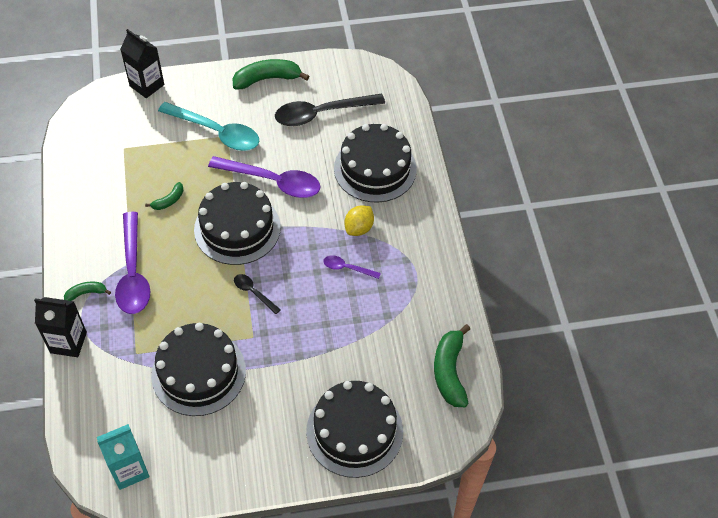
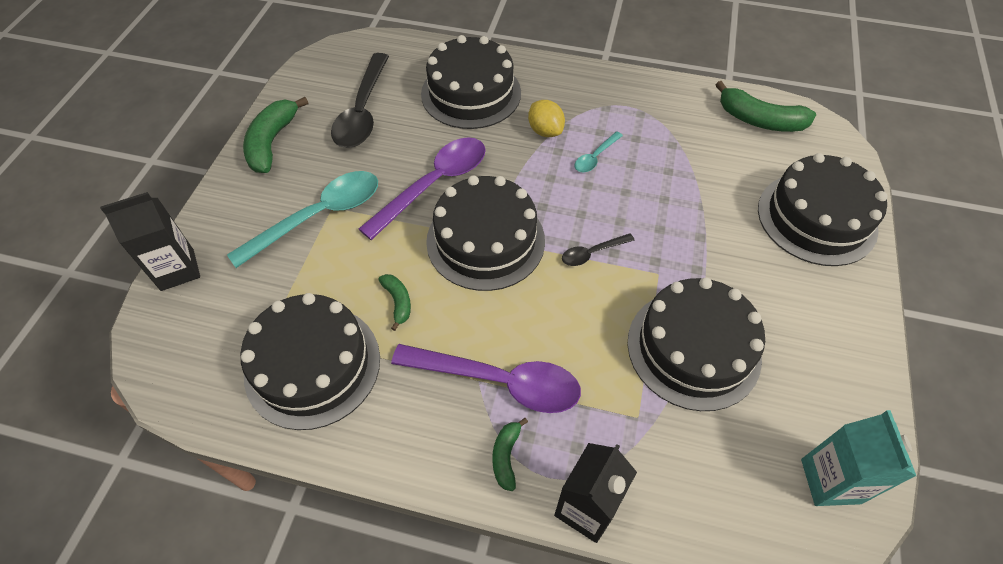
camera: 65 degrees left, 0 degrees up
(109, 178) = (312, 365): none -> black cake
(347, 268) = (595, 157): purple spoon -> turquoise spoon

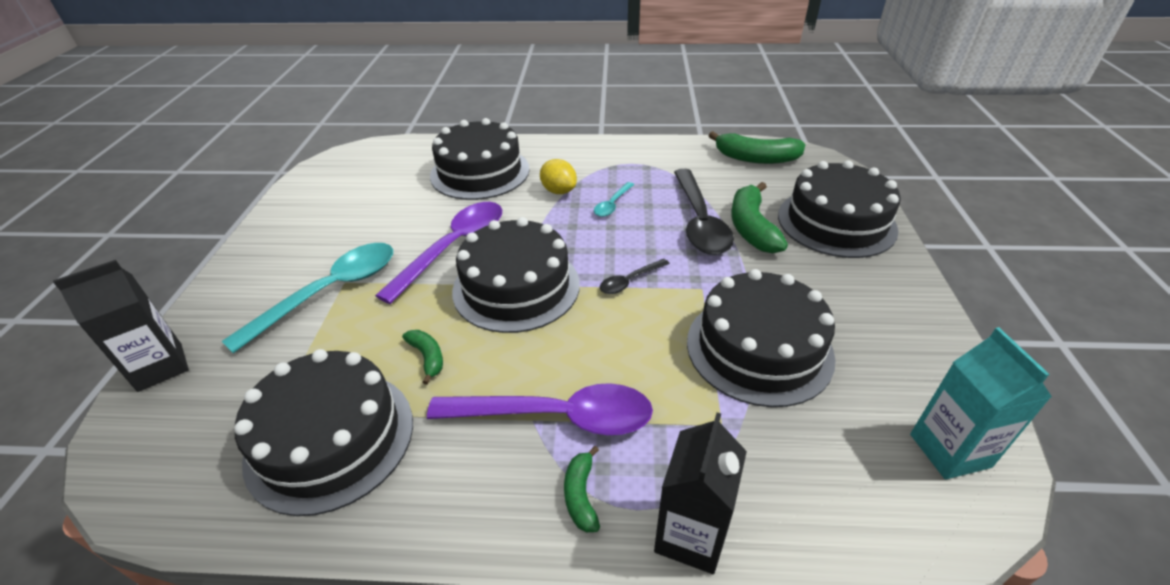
camera: 10 degrees left, 15 degrees down
(272, 142) = (275, 236): green banana -> green banana (751, 227)
(363, 112) = (371, 199): black spoon -> black spoon (699, 222)

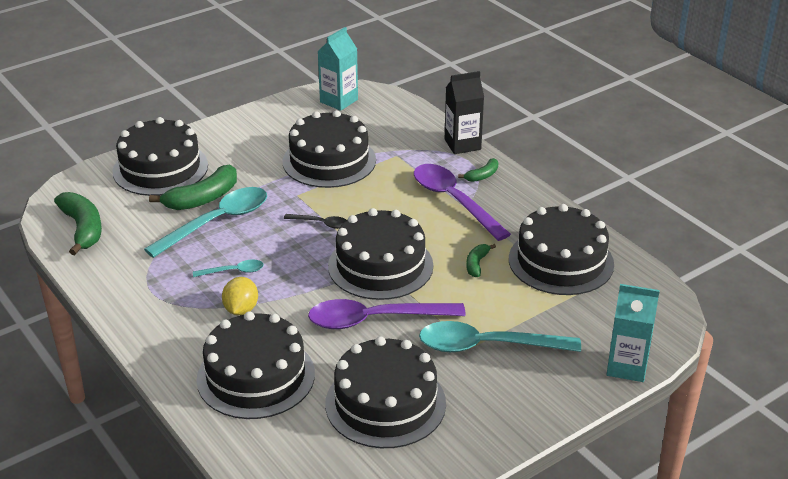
camera: 130 degrees left, 5 degrees down
(160, 367) = (627, 367): black carton -> turquoise carton
(370, 211) = (385, 403): none -> black cake
(699, 222) = (217, 222): black spoon -> turquoise spoon

